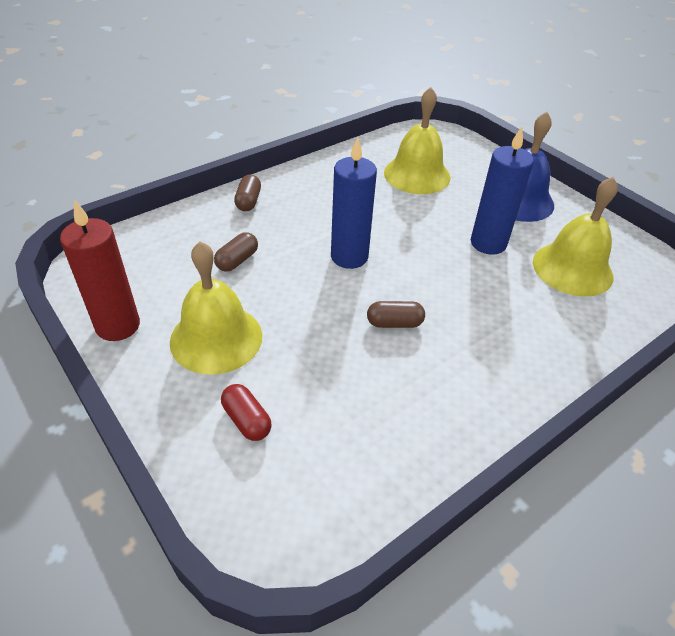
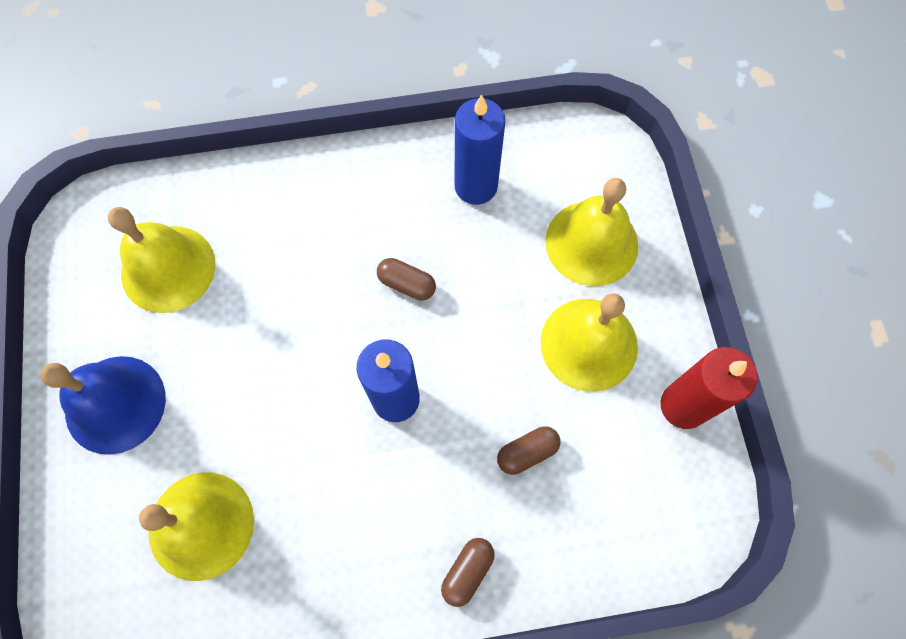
camera: 150 degrees left, 25 degrees up
(246, 420) = (591, 243): red capsule -> yellow bell
(488, 243) = (223, 347): blue candle -> blue candle (476, 186)

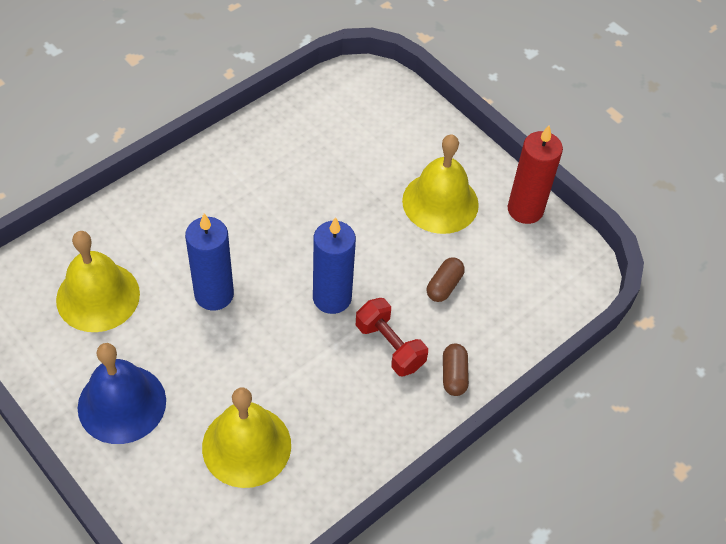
camera: 35 degrees left, 15 degrees down
(407, 284) = (289, 224): brown capsule -> none
(420, 494) = (390, 346): none -> red dumbbell
(476, 186) = (295, 141): blue candle -> blue candle (214, 294)
(591, 243) = (400, 141): yellow bell -> none

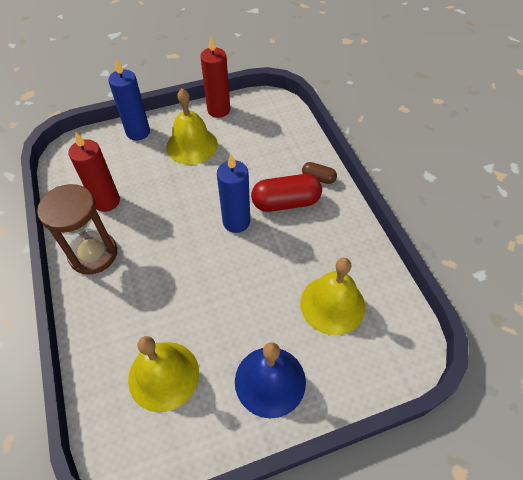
camera: 65 degrees left, 0 degrees up
(214, 294) = (201, 291): blue candle -> blue candle (138, 132)
(225, 169) = (93, 254): none -> brown hourglass
(304, 149) = (106, 201): none -> red candle
(390, 346) = (286, 202): red dumbbell -> red capsule
(444, 286) = (254, 163): brown capsule -> none

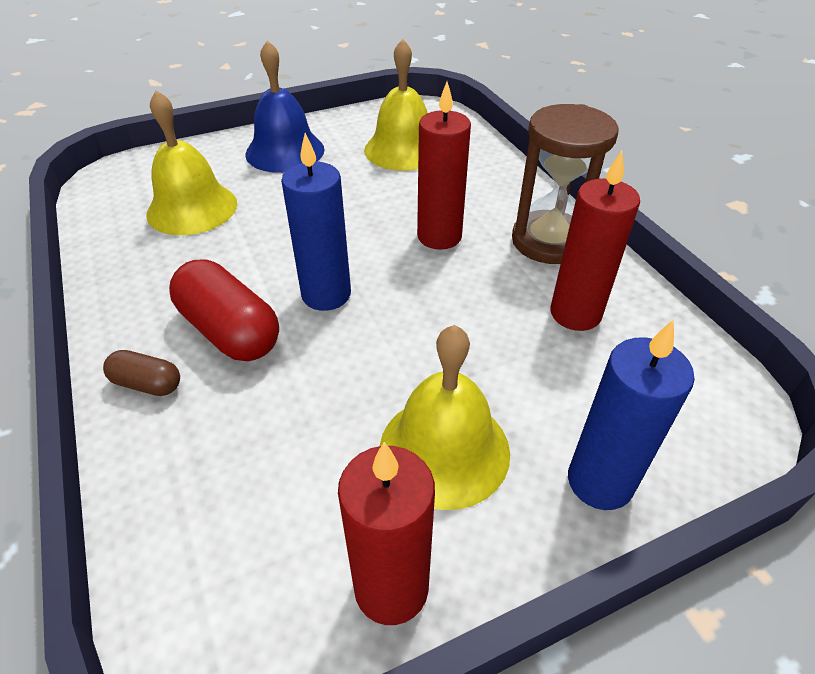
camera: 175 degrees right, 10 degrees down
(161, 263) = (439, 236): none -> red candle
(286, 202) = (230, 331): red capsule -> red capsule turned 60 degrees clockwise

